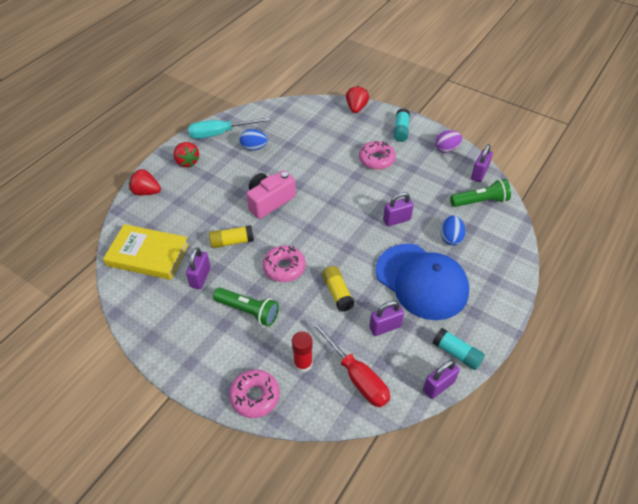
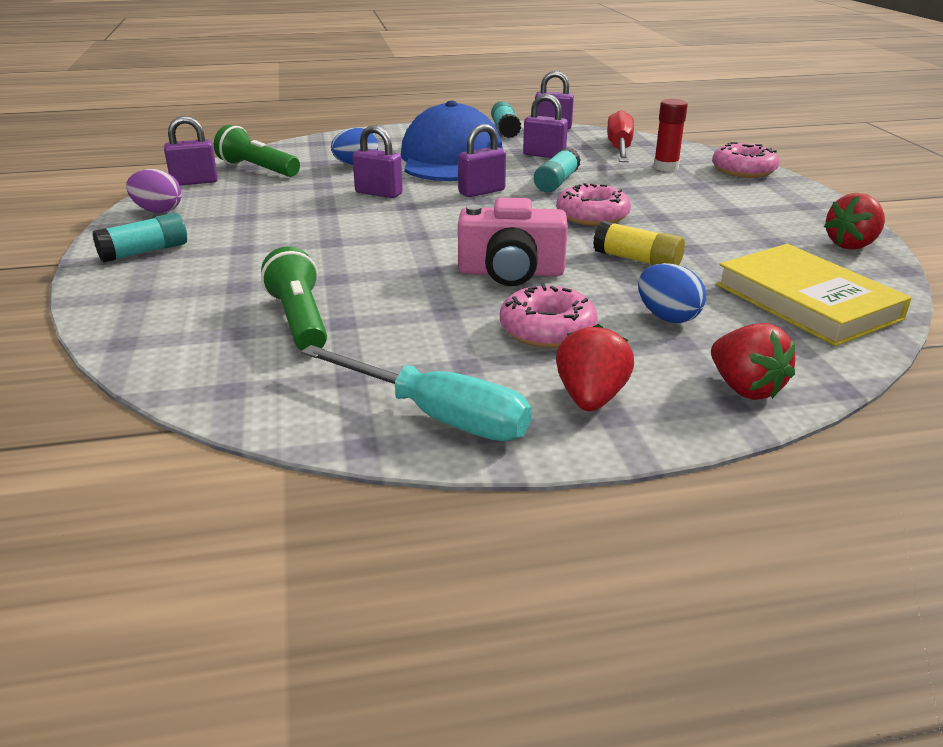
camera: 135 degrees left, 20 degrees down
(200, 277) = (729, 250): purple padlock -> purple padlock (482, 192)
(248, 311) = (688, 207): green flashlight -> green flashlight (300, 320)
(254, 148) = (412, 350): blue egg -> blue egg (667, 317)
(337, 293) = (556, 182): yellow glue stick -> turquoise glue stick
(356, 108) = (109, 311): red strawberry -> red strawberry (852, 245)
(376, 159) = (263, 242): pink donut -> pink donut (547, 329)

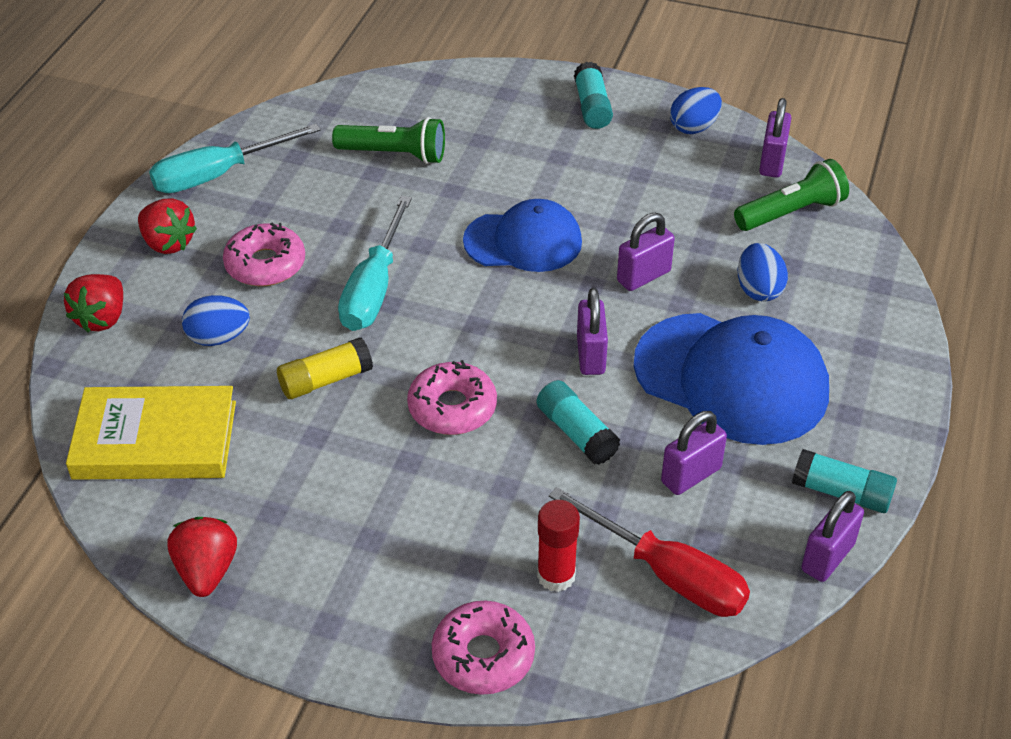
camera: 120 degrees right, 15 degrees up
(158, 211) = (694, 127): purple egg -> blue egg
(381, 235) = (523, 241): none -> blue cap
(511, 272) = (374, 288): pink camera -> turquoise screwdriver
(745, 388) = (102, 318): red strawberry -> red strawberry turned 75 degrees counterclockwise

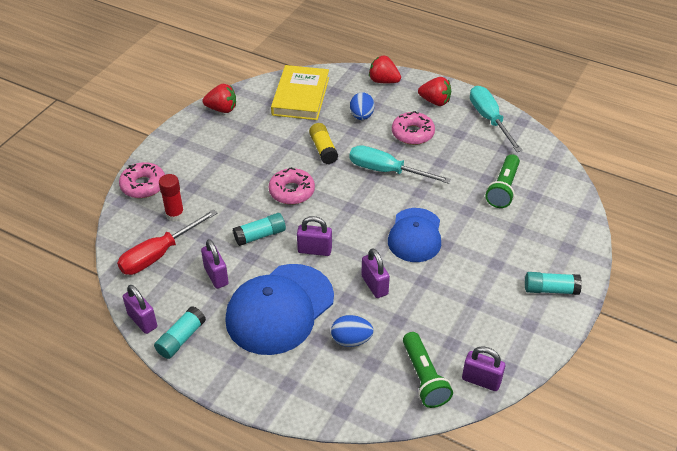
camera: 100 degrees right, 0 degrees up
(168, 243) = (435, 101): red strawberry -> red strawberry turned 120 degrees counterclockwise
(694, 127) = (525, 342): blue egg -> none

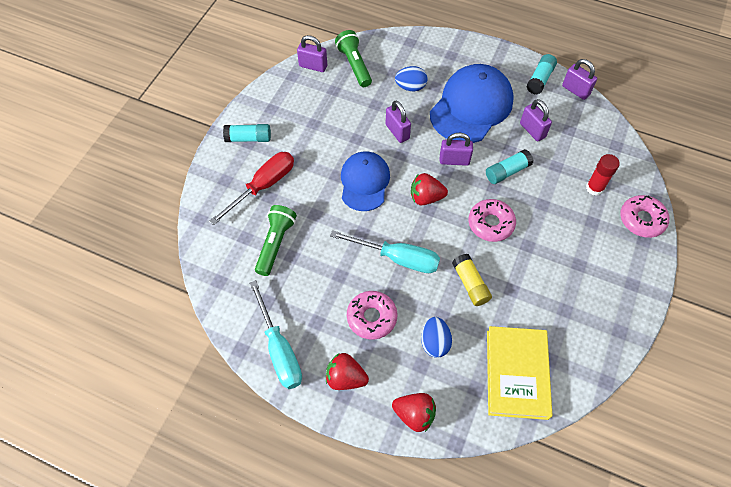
camera: 175 degrees right, 15 degrees up
(159, 254) = (589, 146): red screwdriver -> red screwdriver (263, 186)
(222, 109) = (606, 341): red strawberry -> red strawberry (426, 197)

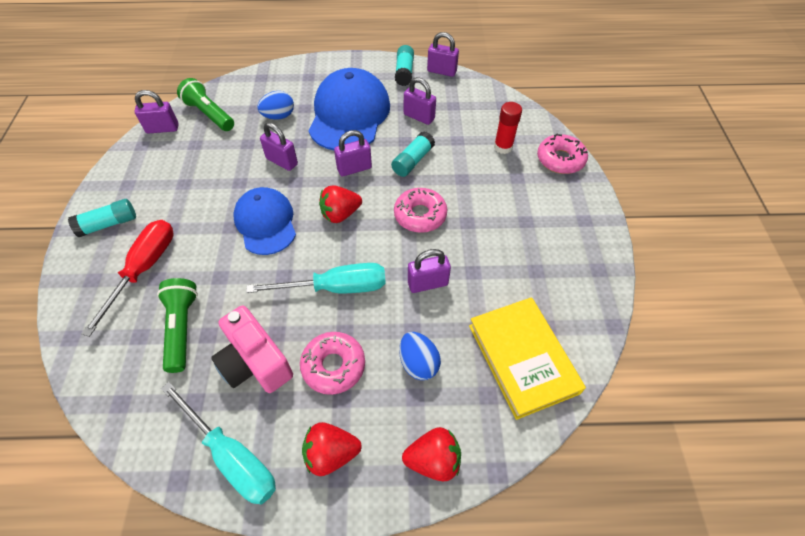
camera: 25 degrees left, 5 degrees down
(317, 290) = (255, 362): none -> pink camera
(470, 284) = (427, 283): yellow glue stick -> purple padlock

